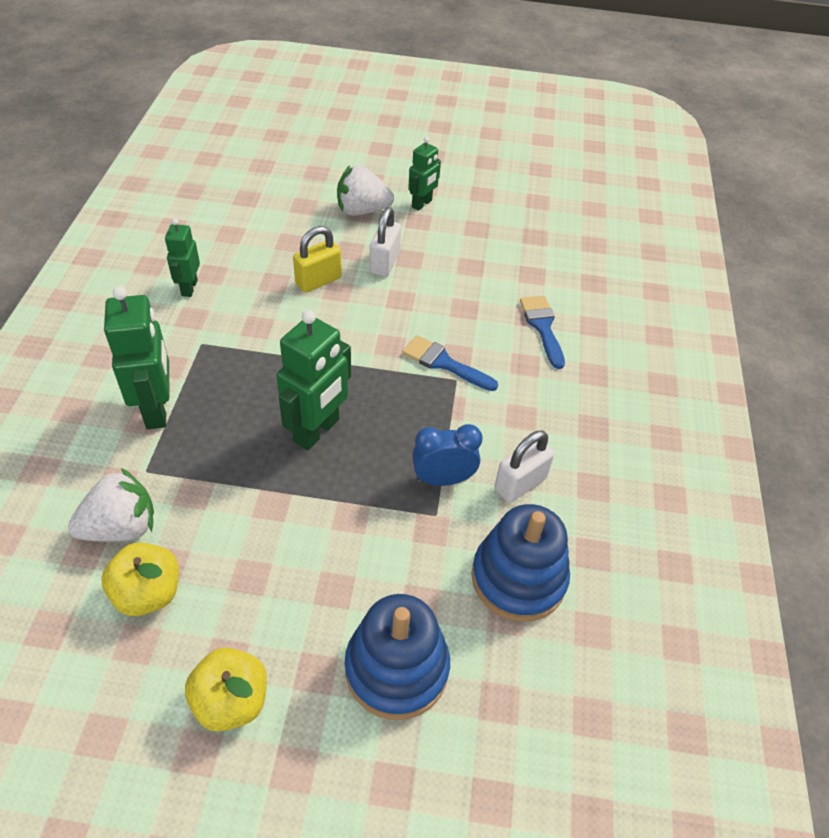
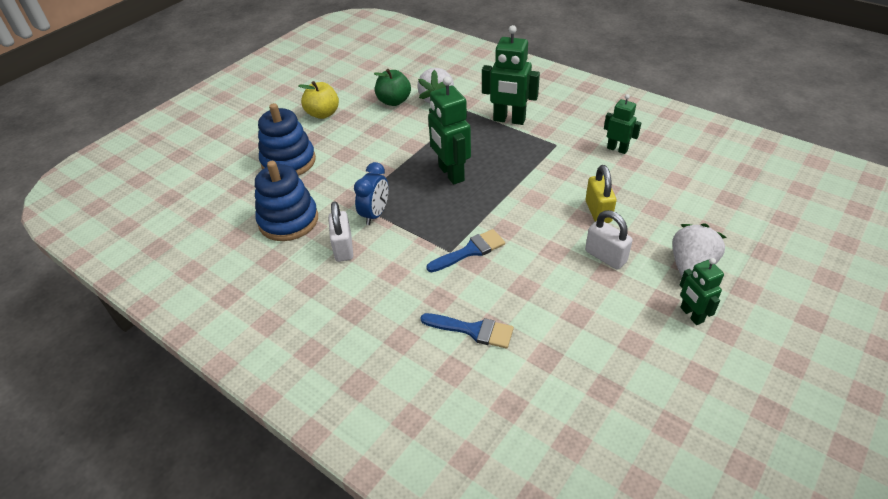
camera: 125 degrees right, 5 degrees down
(148, 593) = (394, 101): yellow apple -> green apple

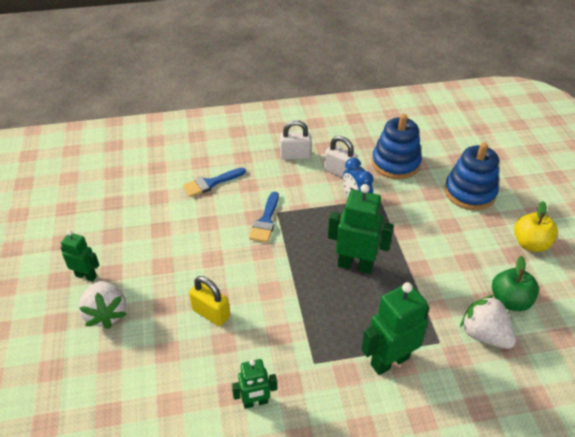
camera: 130 degrees right, 0 degrees up
(605, 256) = (174, 278): white padlock -> white padlock (295, 155)

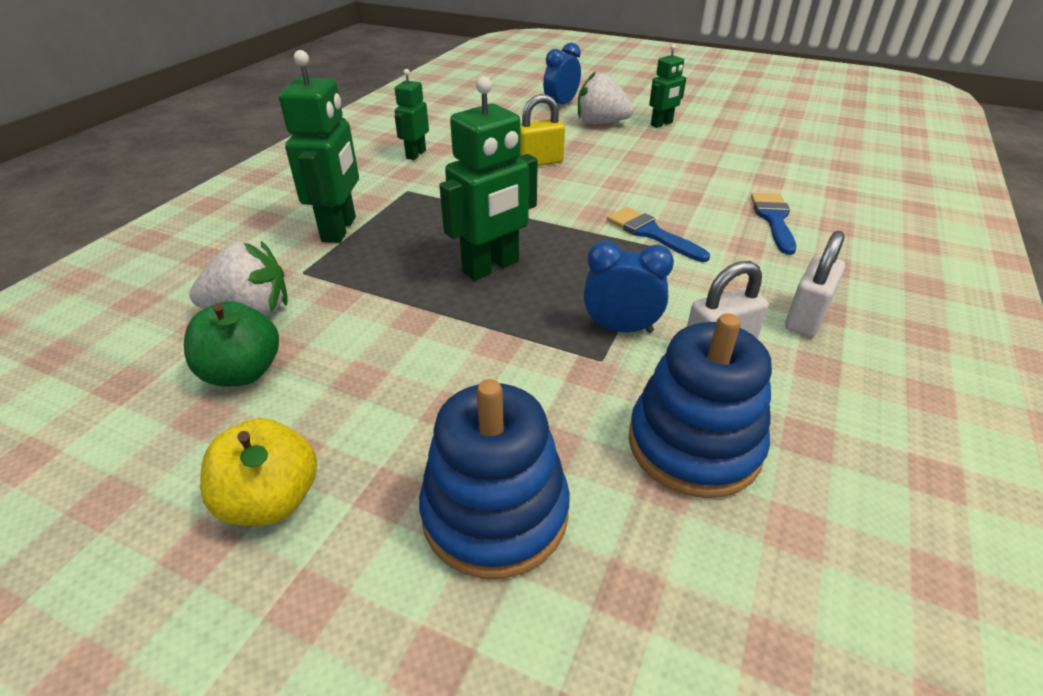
camera: 125 degrees right, 5 degrees down
(73, 364) = (561, 105): none -> blue clock

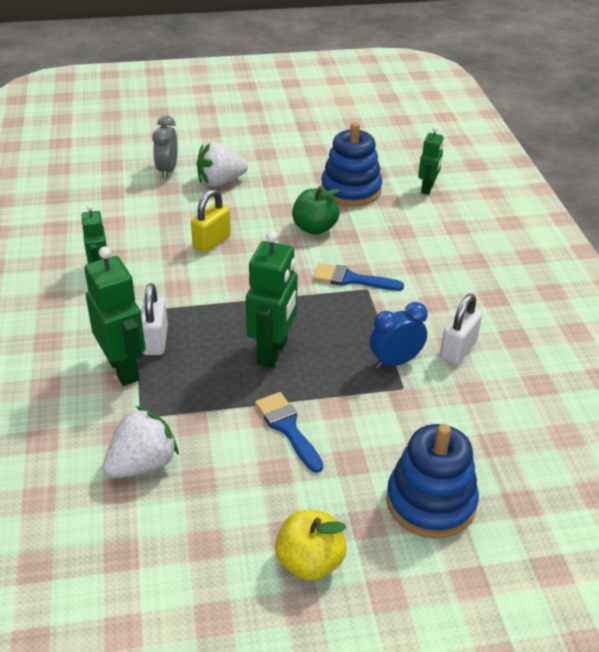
camera: 35 degrees left, 0 degrees up
(243, 372) = (194, 505): green apple -> green apple (314, 228)
(561, 105) = (167, 170): blue clock -> grey clock
(661, 124) = (269, 167): green robot -> green robot (427, 189)
(694, 444) = (491, 415): blue stacking toy -> blue stacking toy (351, 190)
(773, 219) = (416, 236): blue brush -> blue brush (287, 428)
(806, 317) = (487, 307): white padlock -> white padlock (155, 341)

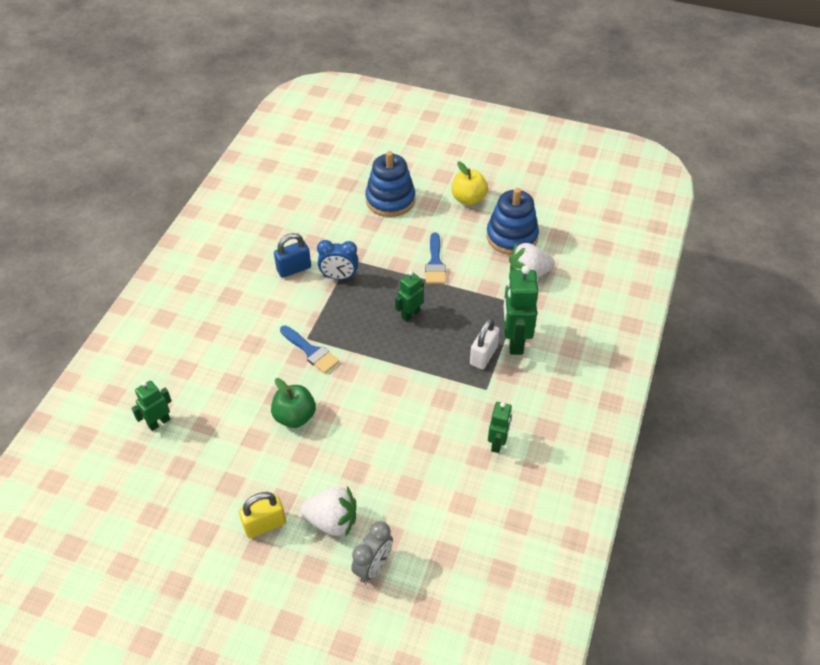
camera: 150 degrees left, 10 degrees up
(212, 242) = (389, 438): yellow padlock -> yellow padlock (265, 525)
(273, 352) = (410, 314): green robot -> green robot, size x0.59
(351, 190) = (224, 451): blue stacking toy -> blue stacking toy (511, 237)
(458, 350) = (294, 269): white padlock -> blue padlock

